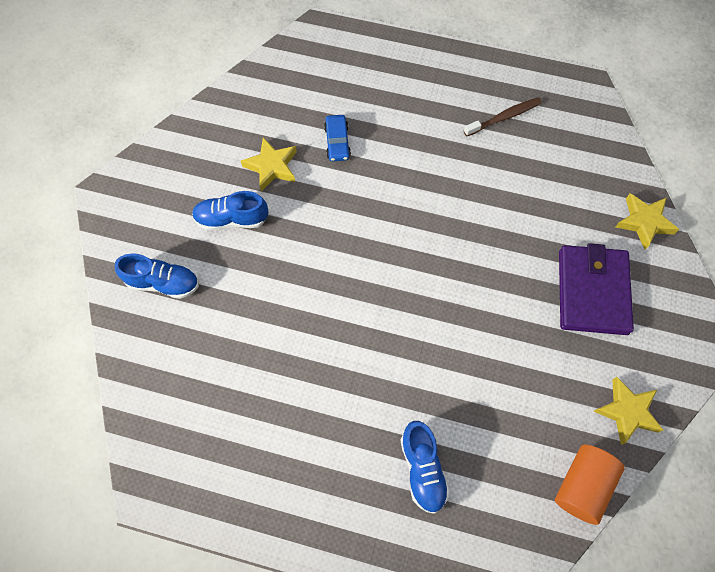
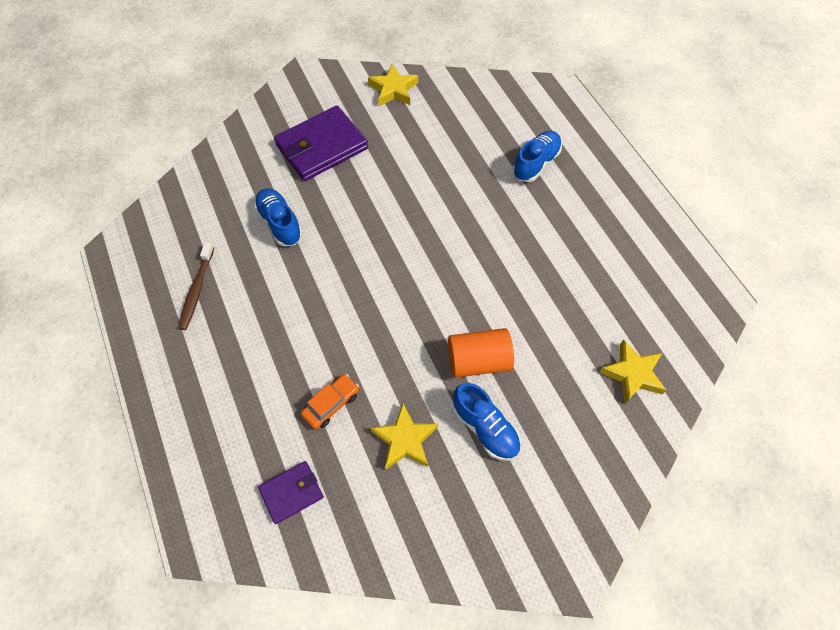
camera: 130 degrees left, 5 degrees down
(163, 283) = (590, 431): blue shoe -> blue shoe (280, 223)
(300, 86) = (291, 492): none -> purple wallet
(337, 142) = (331, 404): blue car -> orange car
(504, 117) = (197, 290): brown toothbrush -> brown toothbrush turned 105 degrees counterclockwise
(582, 486) = (462, 87): orange cylinder -> orange cylinder (478, 360)
(644, 222) = (234, 147): yellow star -> yellow star (632, 374)

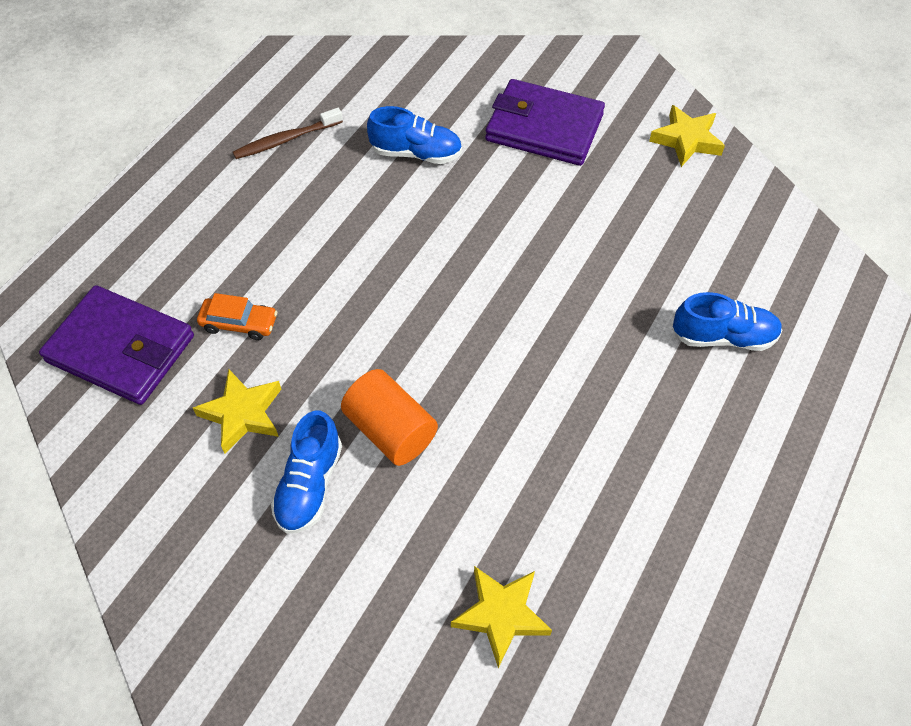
camera: 55 degrees right, 5 degrees down
(280, 223) = (416, 153): blue shoe -> blue shoe turned 75 degrees clockwise
(291, 492) = (121, 349): purple wallet -> purple wallet, size x1.86

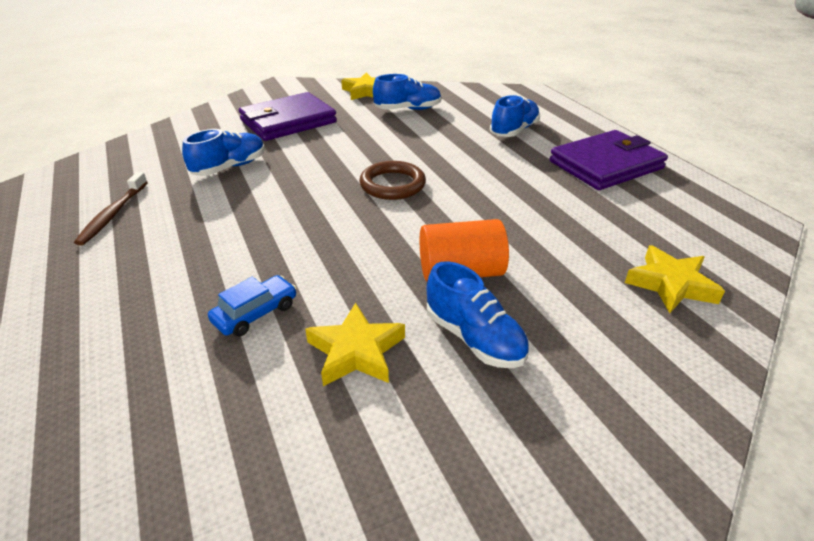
camera: 55 degrees left, 20 degrees down
(121, 349) = (169, 415): purple wallet -> purple wallet (606, 165)
(239, 323) = (255, 313): orange car -> blue car
(494, 294) = (392, 184): none -> brown ring
(678, 206) = (408, 109): none -> blue shoe

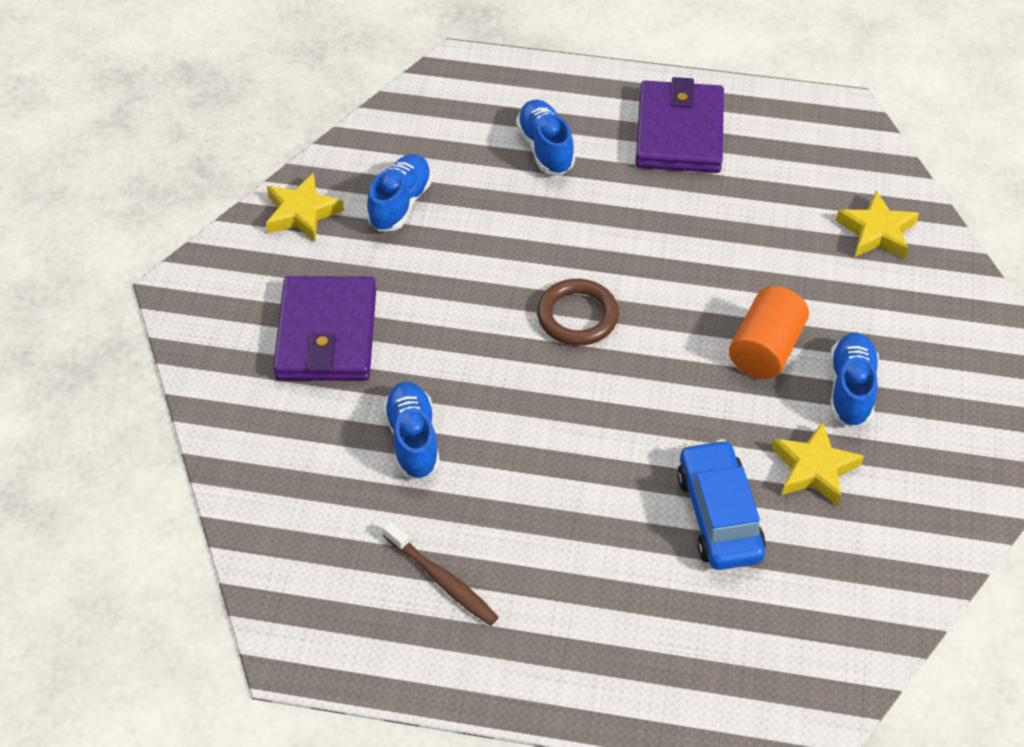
camera: 55 degrees left, 15 degrees up
(255, 313) = (719, 515): blue car -> blue car, size x1.64
(474, 338) = (850, 389): blue shoe -> blue shoe turned 75 degrees counterclockwise

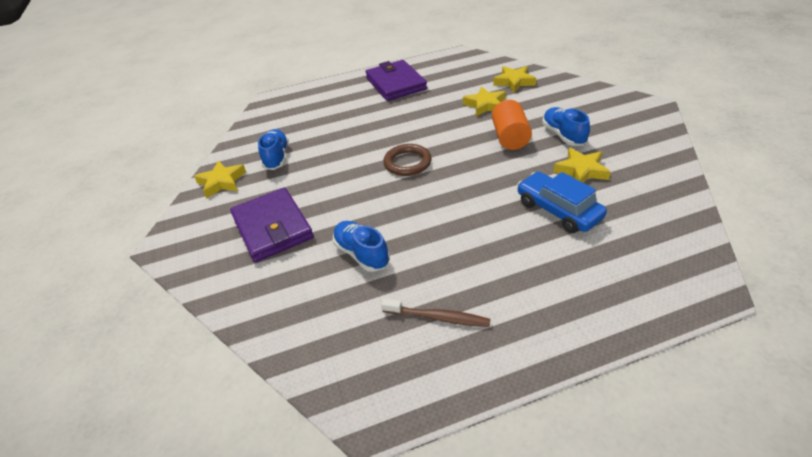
camera: 25 degrees left, 10 degrees down
(545, 148) = (337, 111): blue shoe -> none
(784, 260) = (485, 105): none -> yellow star

